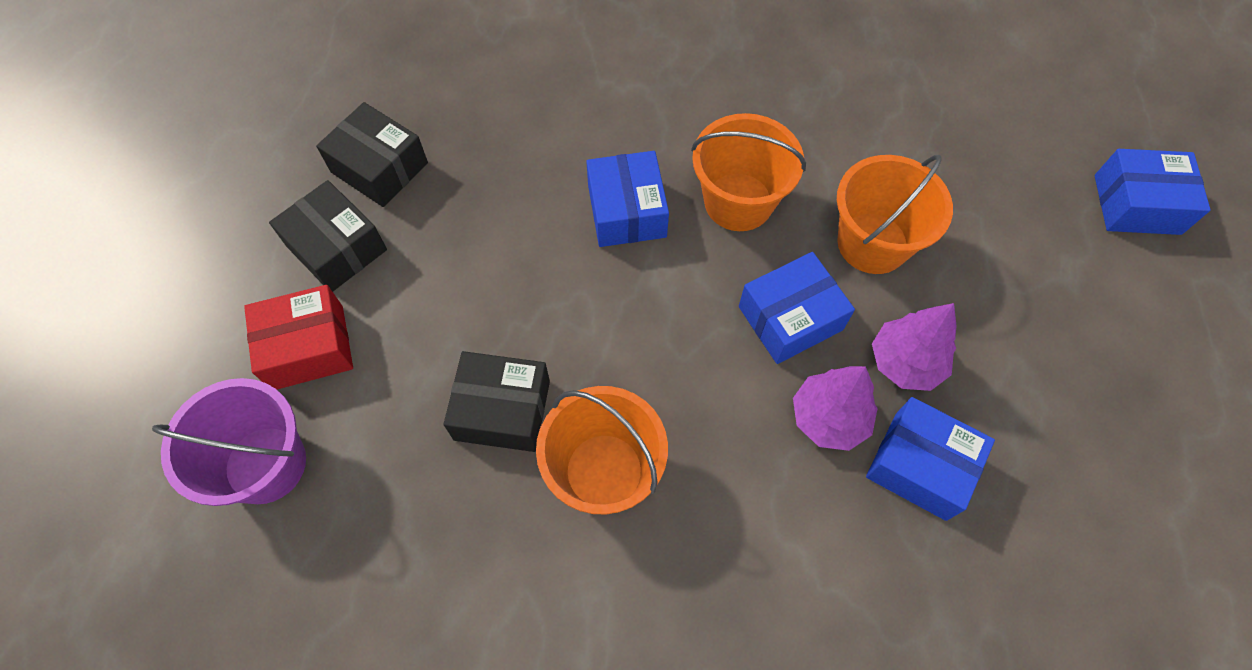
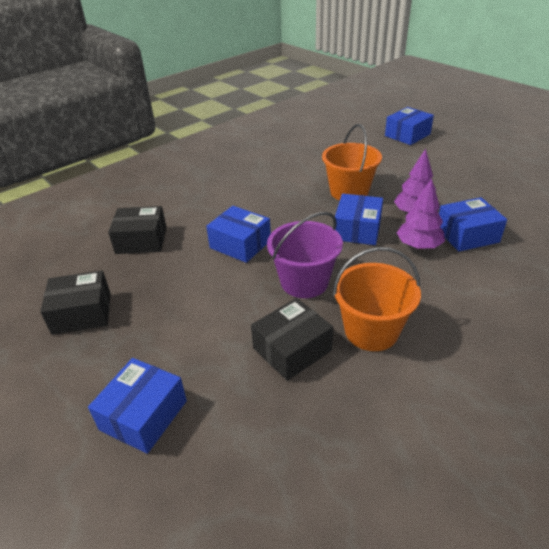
camera: 45 degrees left, 25 degrees down
(265, 464) = (194, 491): purple bucket -> purple bucket (304, 282)
(308, 347) = (143, 415): red box -> blue box
(336, 248) = (100, 361): black box -> black box (141, 240)
(738, 202) = (282, 212): orange bucket -> none

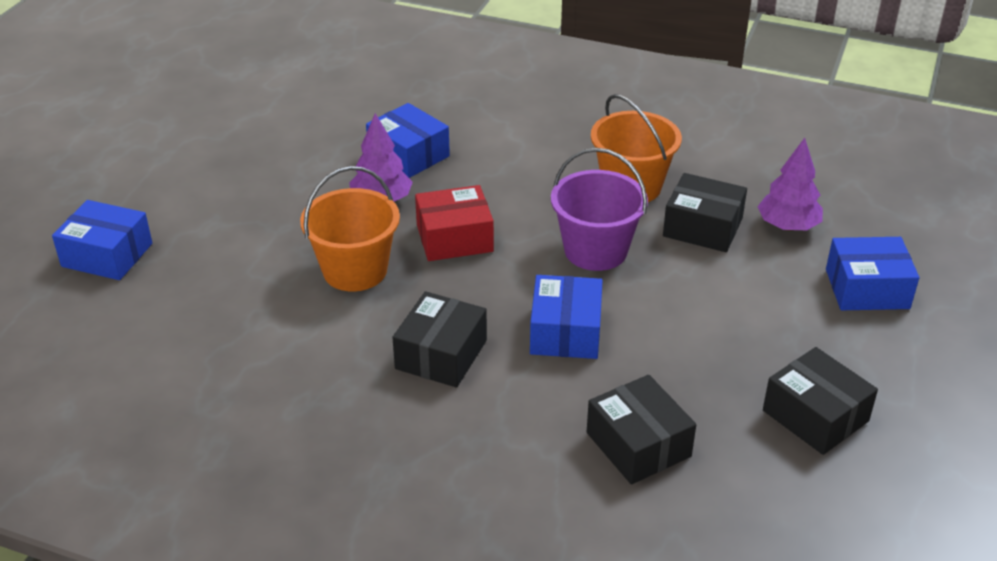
camera: 120 degrees left, 0 degrees up
(260, 202) = (441, 354): none -> black box
(357, 229) = (454, 238): blue box -> red box
(418, 246) = (457, 184): purple tree -> purple tree (788, 226)

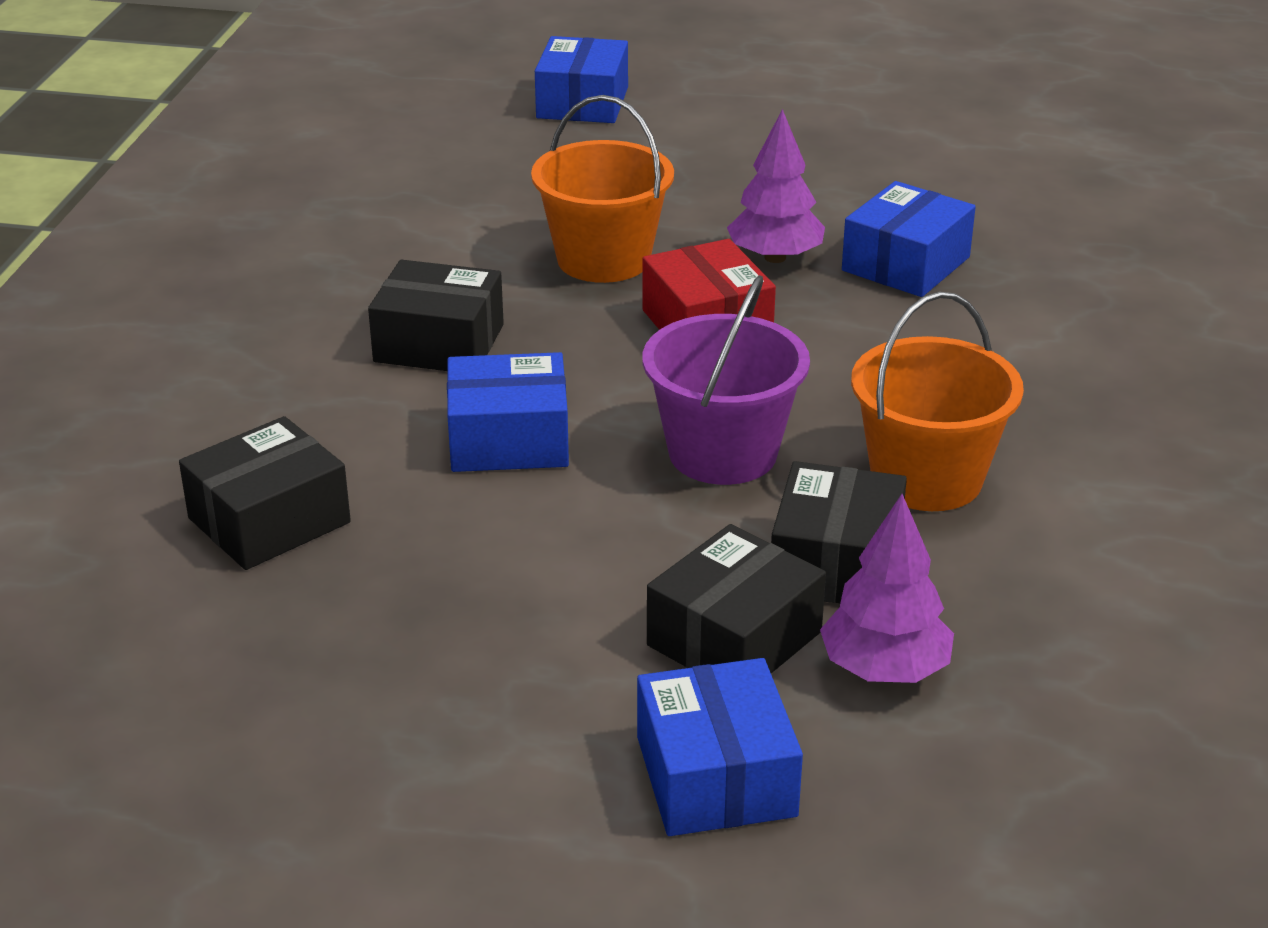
camera: 80 degrees right, 5 degrees down
(815, 416) = (345, 701): black box -> black box (734, 639)

